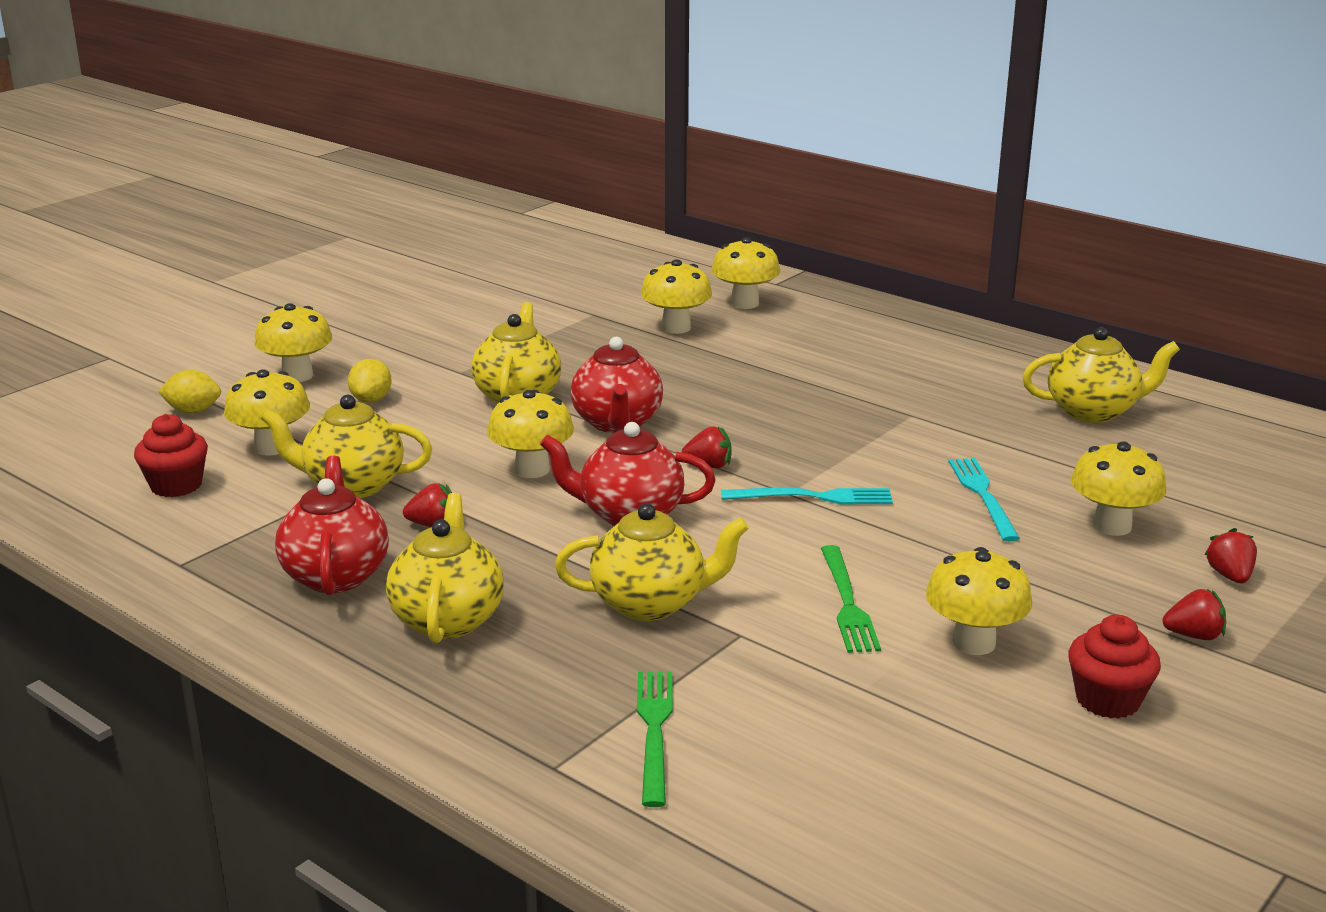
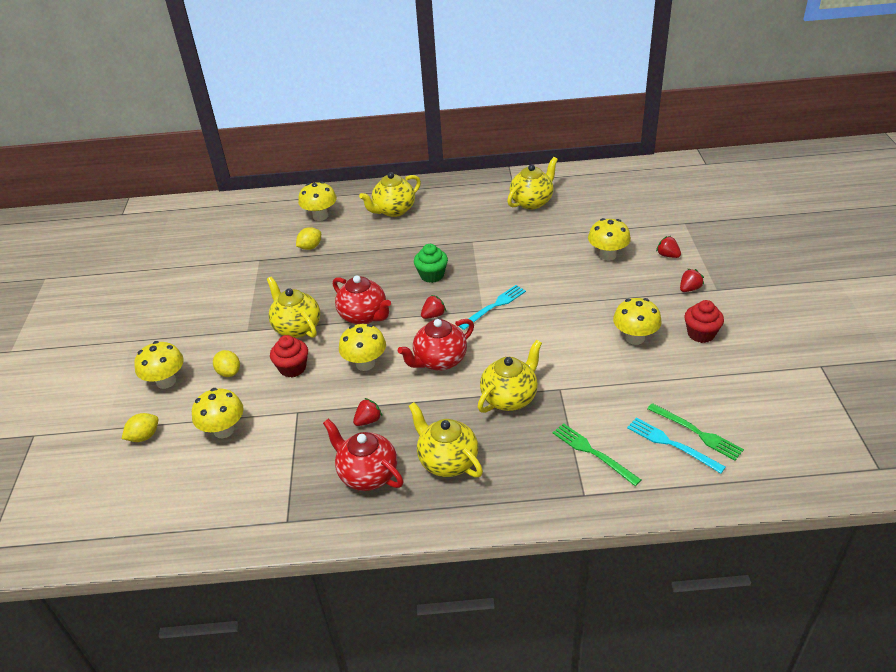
camera: 40 degrees left, 15 degrees up
(176, 485) = (211, 483): red cupcake -> red cupcake (292, 368)
(352, 485) = (298, 425): yellow teapot -> yellow teapot (393, 210)
(676, 328) = (310, 247): yellow mushroom -> yellow lemon
(784, 424) = (432, 275): none -> green cupcake
(847, 603) = (574, 349): green fork -> green fork (697, 433)
(982, 495) = (550, 267): turquoise fork -> turquoise fork (671, 444)

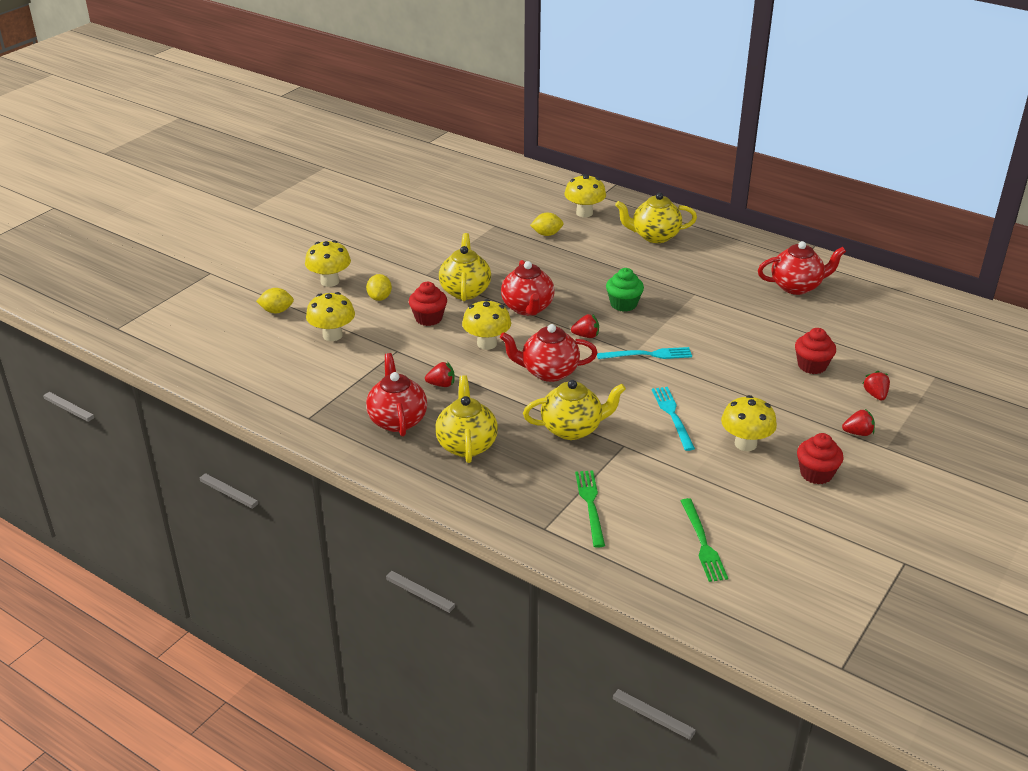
camera: 35 degrees right, 5 degrees down
(532, 202) = (797, 286): yellow teapot -> red teapot
(607, 255) = (812, 366): yellow mushroom -> red cupcake
(671, 444) = (667, 538): turquoise fork -> turquoise fork (672, 416)

